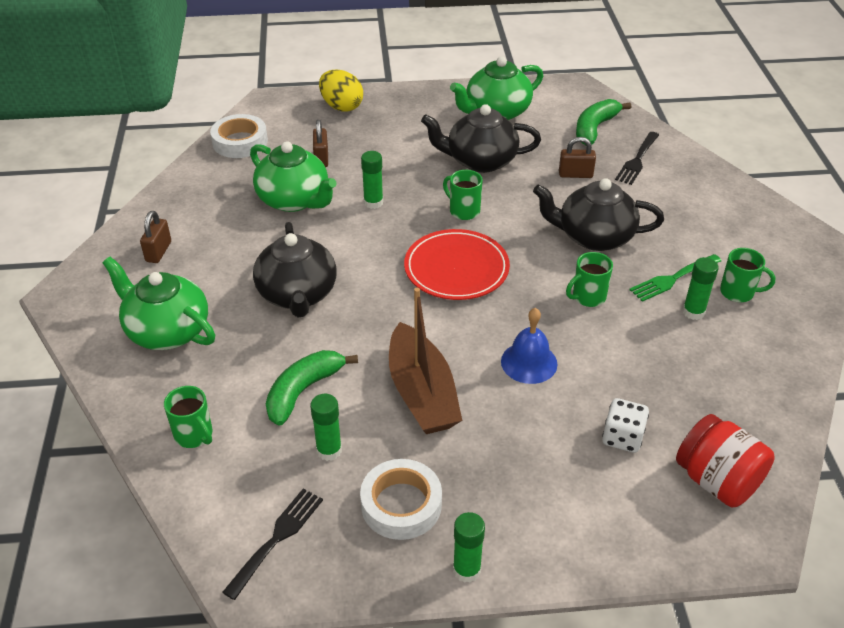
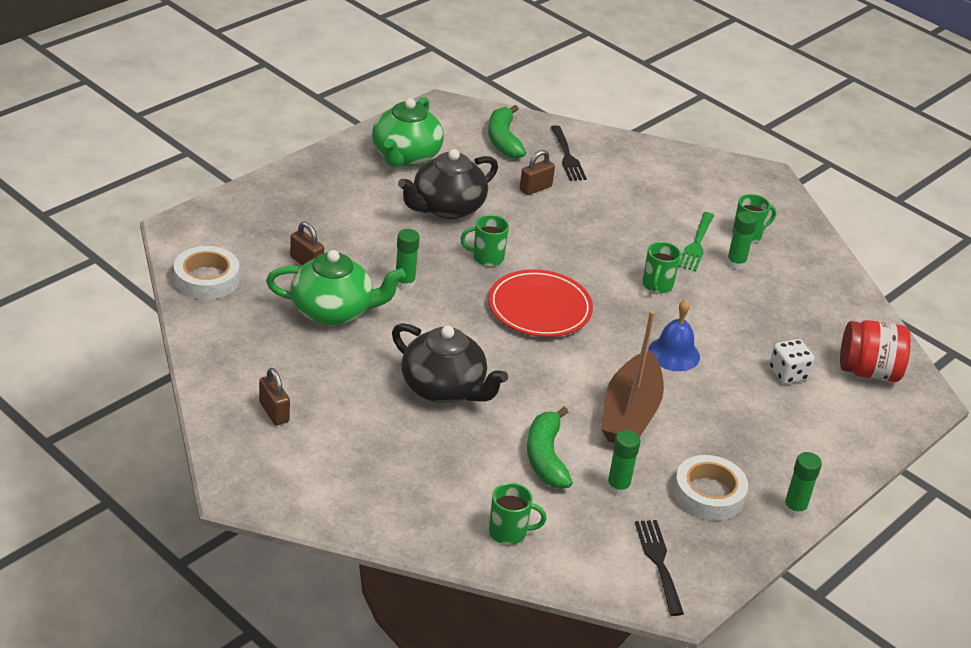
camera: 45 degrees left, 5 degrees down
(167, 331) = (377, 471): green teapot -> none
(341, 106) = (258, 205): yellow egg -> none
(422, 393) = (630, 413): brown boat -> brown boat turned 75 degrees clockwise
(593, 237) = (608, 235): black teapot -> none

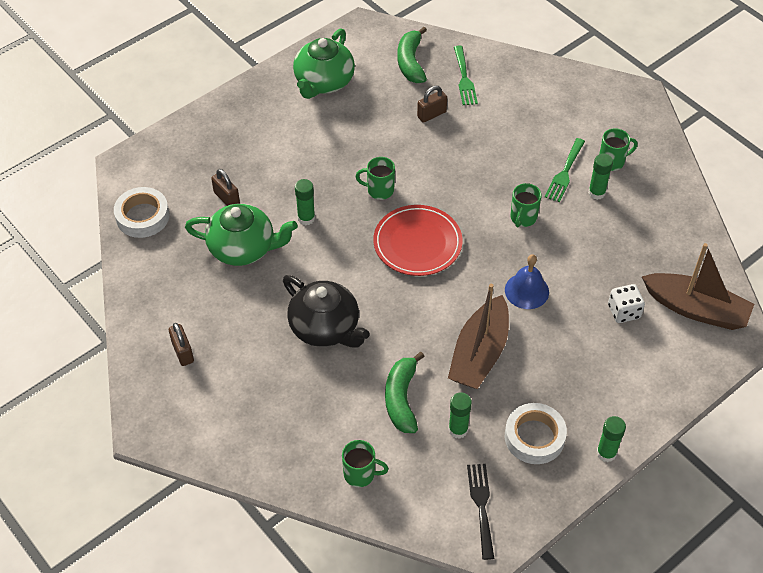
camera: 10 degrees right, 15 degrees up
(446, 208) = (352, 137): black teapot -> none
(567, 156) = (464, 78): black fork -> green fork
(868, 371) = (696, 309): red jar -> brown boat

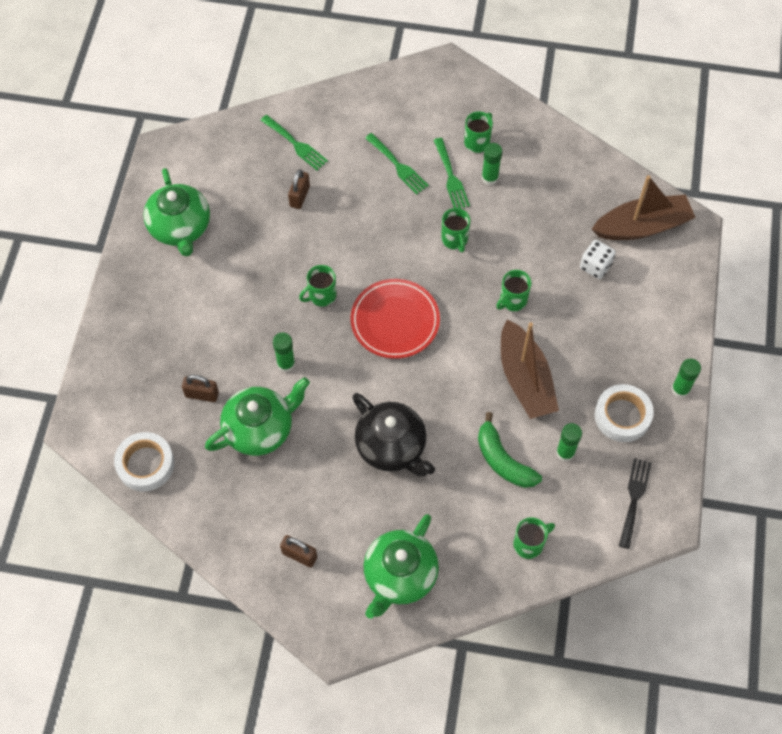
camera: 40 degrees left, 10 degrees up
(238, 421) = (399, 576): none -> green teapot
(325, 328) = (392, 447): black teapot -> black teapot turned 45 degrees clockwise
(411, 62) = (237, 159): green banana -> none
(481, 506) = (634, 499): black fork -> black fork turned 60 degrees clockwise
(526, 291) = (512, 300): blue bell -> green mug
(529, 139) = (398, 166): none -> green fork

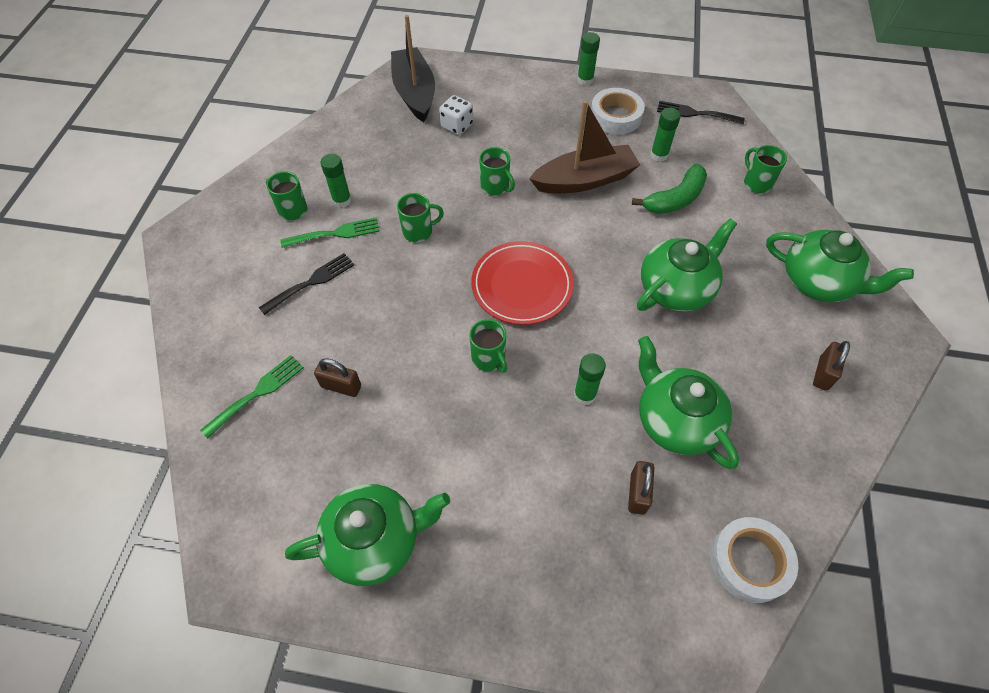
camera: 90 degrees left, 5 degrees down
(392, 447) = (676, 288): black teapot -> green teapot
(398, 166) = (311, 282): green fork -> black fork
(642, 226) = (414, 93): brown boat -> black boat

